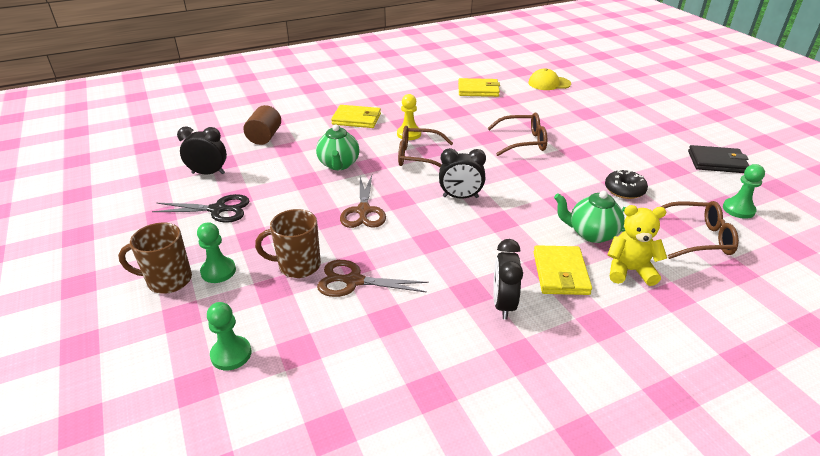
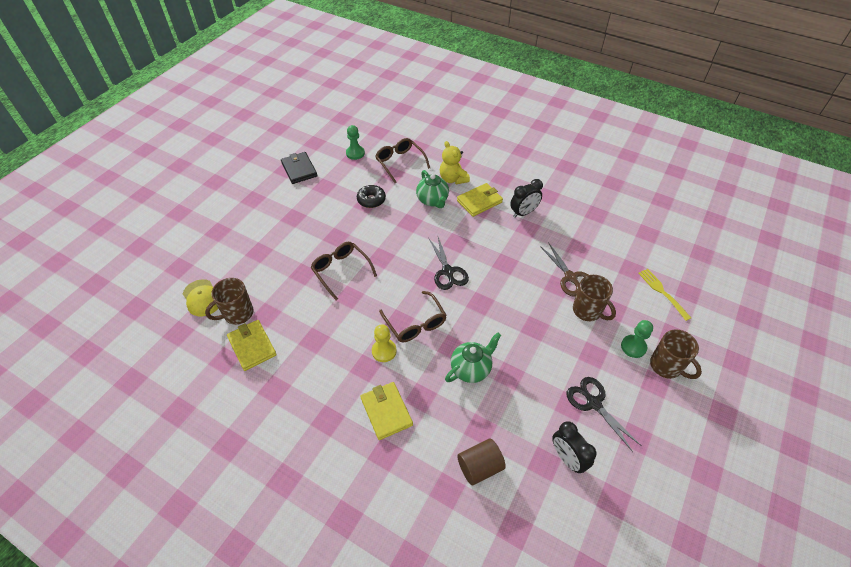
camera: 125 degrees left, 15 degrees up
(231, 354) = (662, 292): green pawn -> yellow fork
(363, 211) = (510, 313): brown scissors -> none
(460, 197) = (448, 271): black clock -> black scissors
(517, 91) = (237, 314): none -> brown mug

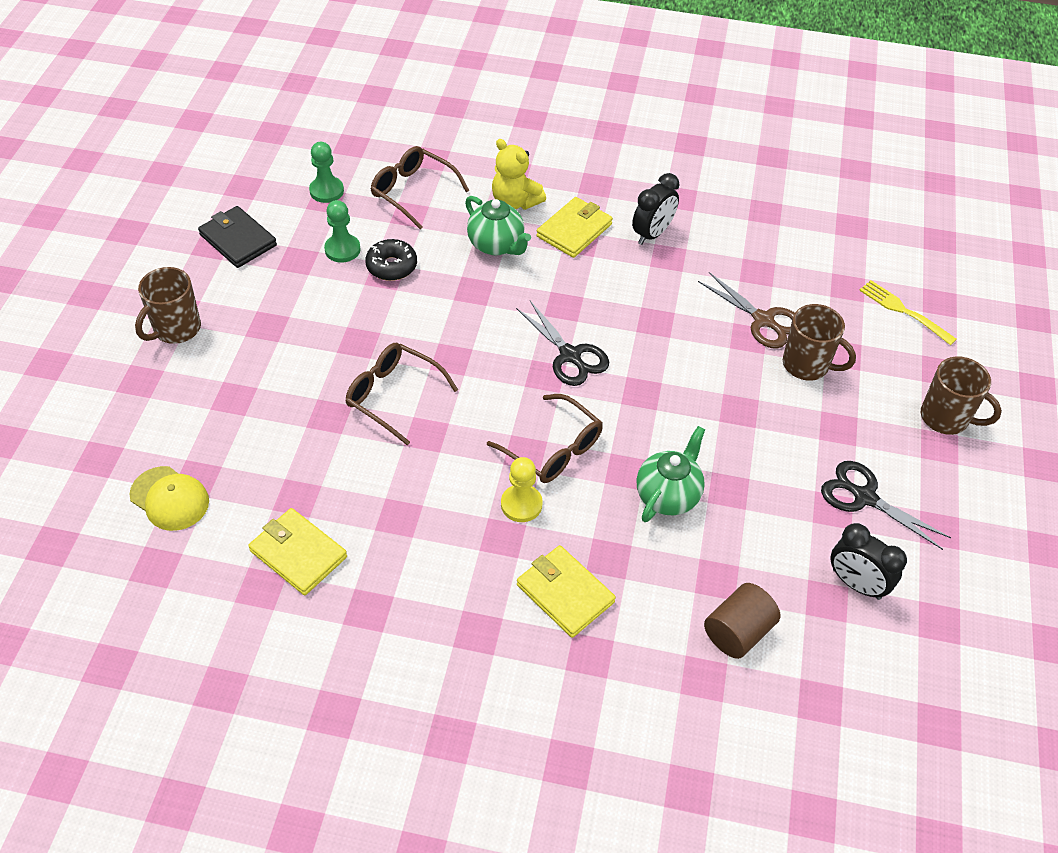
camera: 20 degrees left, 0 degrees up
(237, 314) = (247, 509): brown mug -> brown mug (176, 329)
(633, 347) = (891, 402): green pawn -> green pawn (342, 249)

